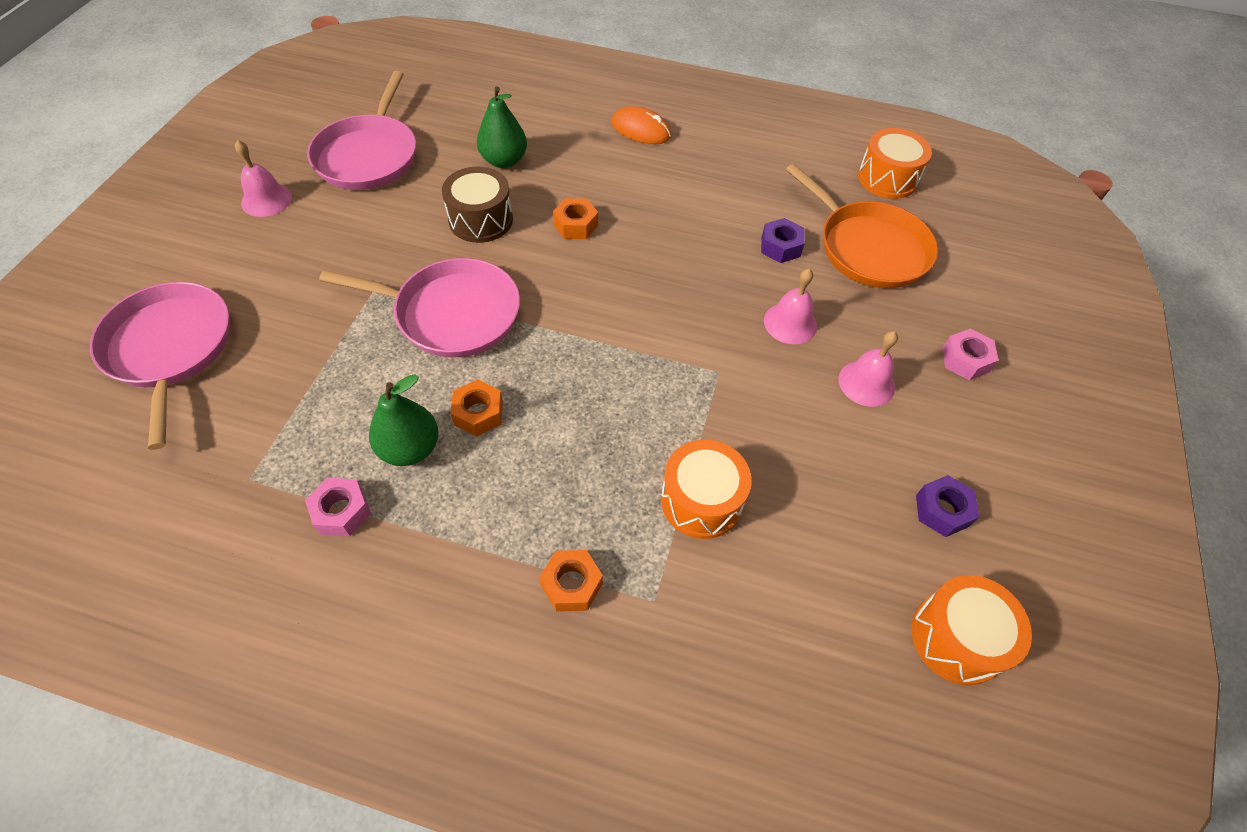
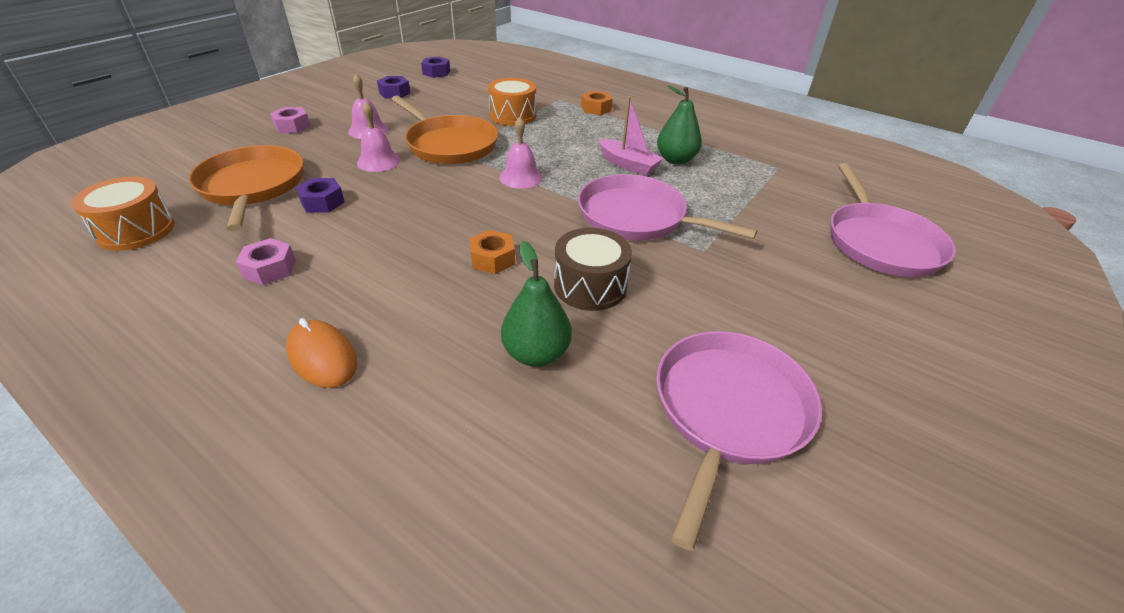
camera: 160 degrees left, 15 degrees down
(266, 200) = (858, 371): pink bell -> pink bell (521, 177)
(342, 511) = (717, 147): pink nut -> pink nut (270, 269)
(478, 413) = (628, 165): orange nut -> pink boat
(737, 385) = (449, 144): none -> orange pan
(956, 638) = (436, 72): orange drum -> purple nut

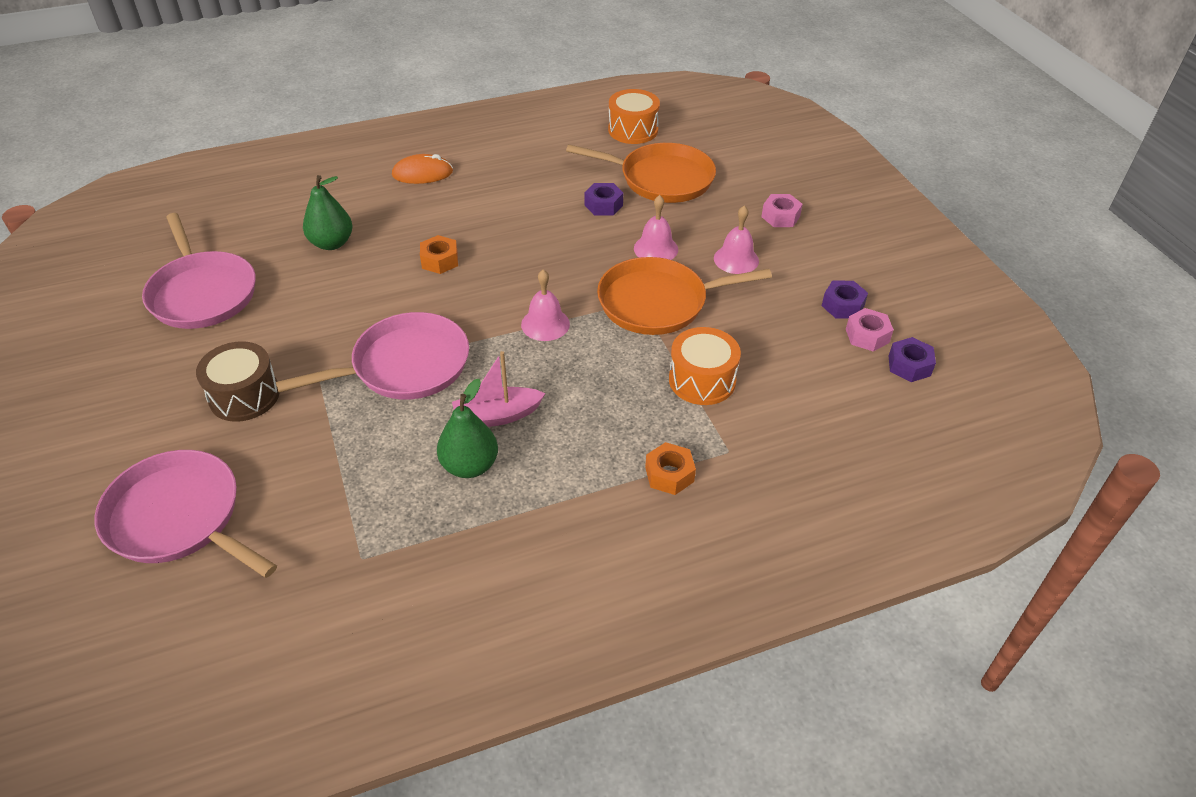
camera: 125 degrees right, 5 degrees up
(270, 269) = (531, 170): pink nut -> pink nut (867, 336)
(590, 286) = (358, 293): brown drum -> brown drum (244, 396)

